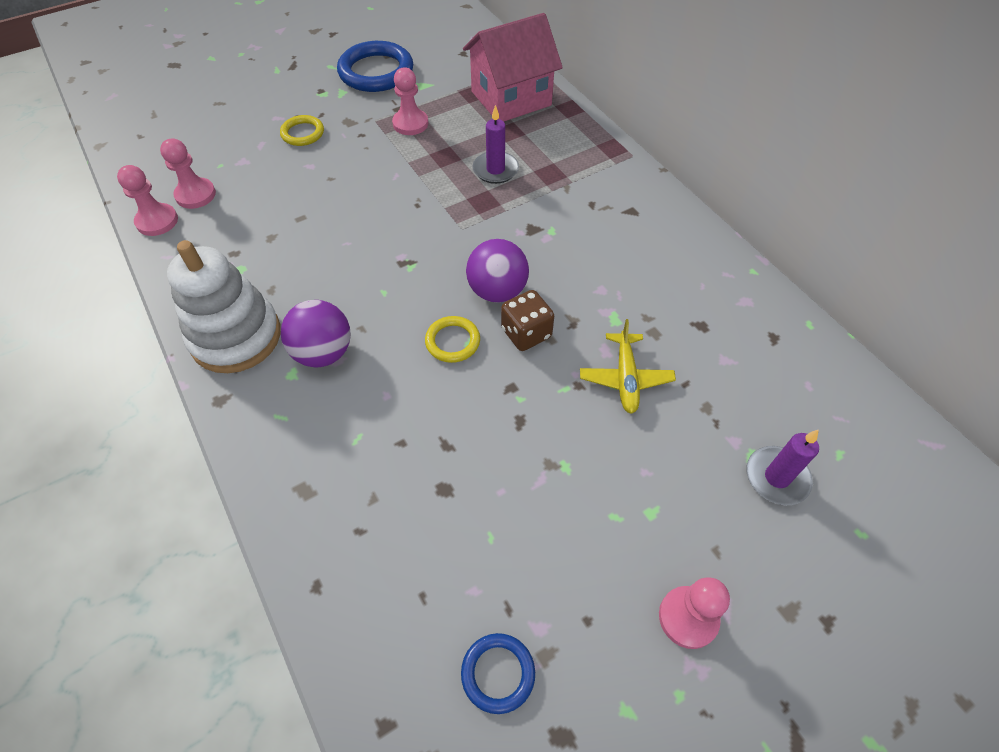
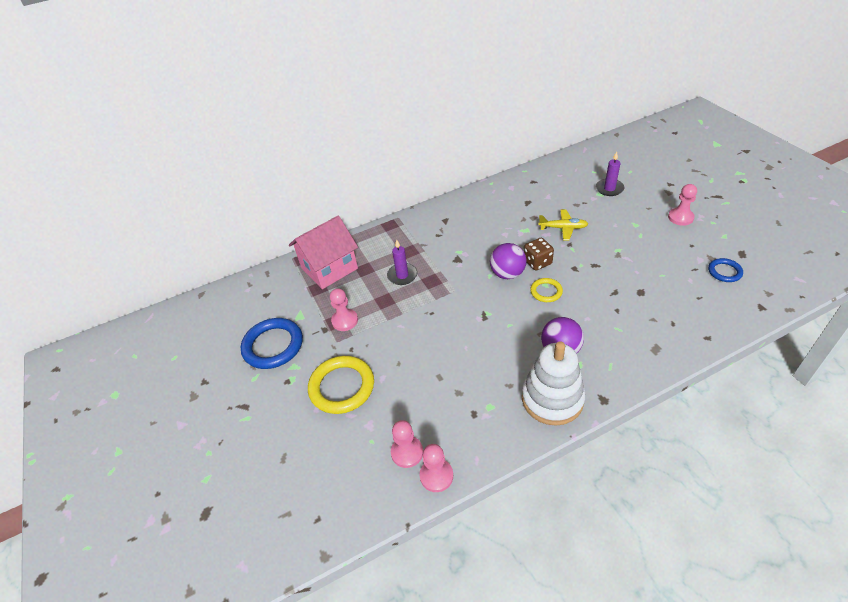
camera: 80 degrees left, 10 degrees down
(302, 133) = (342, 387): yellow ring -> yellow ring, size x1.89
(511, 98) = (329, 268): pink house -> pink house turned 75 degrees clockwise

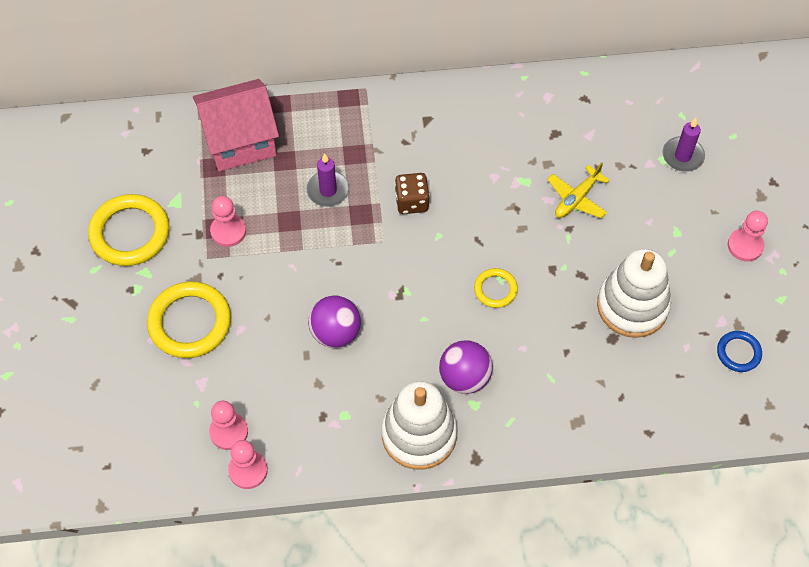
camera: 15 degrees right, 15 degrees up
(273, 346) = (130, 233): blue ring -> yellow ring
(507, 274) = (462, 242): purple ball -> purple ball (335, 333)
(537, 262) = (510, 240): brown dice -> brown dice (411, 202)
(563, 228) = (577, 199): yellow plane -> yellow plane turned 105 degrees clockwise
(639, 270) = (632, 306): none -> white stacking toy

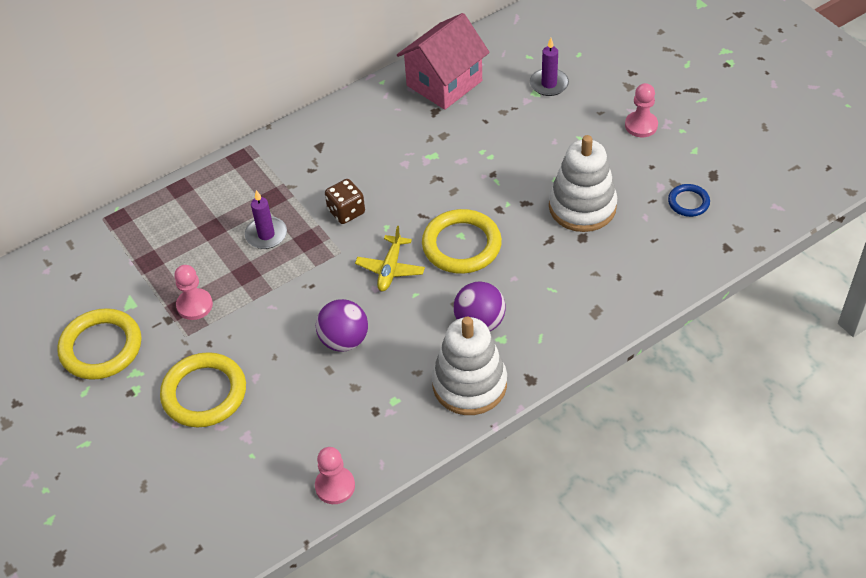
camera: 25 degrees left, 10 degrees down
(229, 432) = (297, 464): pink pawn -> none
(240, 141) = (160, 231): pink house -> pink house (444, 83)
(495, 289) = (461, 245): yellow ring -> yellow ring, size x1.89
(577, 199) = (484, 150): yellow plane -> yellow plane (390, 269)

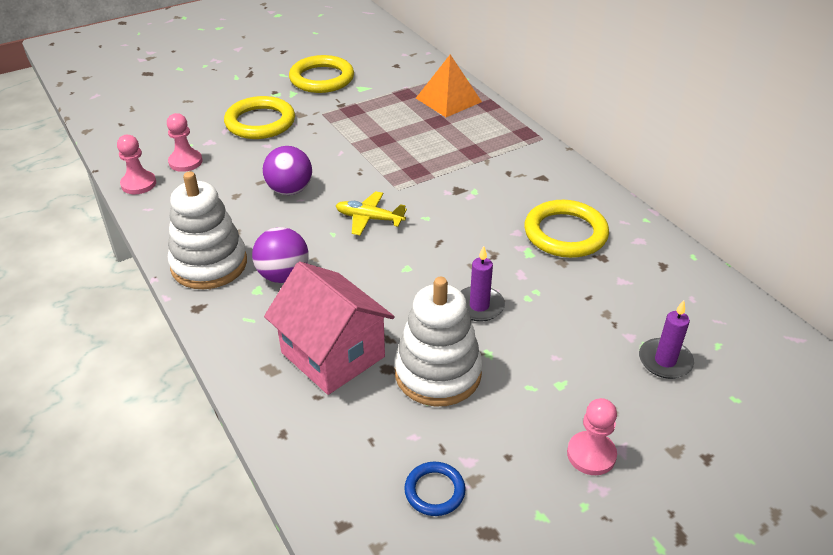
camera: 90 degrees right, 10 degrees down
(166, 222) = (448, 100): none -> orange pyramid
(194, 305) = (352, 115): pink pawn -> pink pawn (185, 162)
(266, 235) = (426, 148): purple candle -> purple candle (479, 306)
(346, 212) = (449, 193): brown dice -> none
(444, 83) = (651, 266): pink house -> pink house (333, 354)
(461, 245) = (392, 268): yellow ring -> yellow ring (565, 233)

